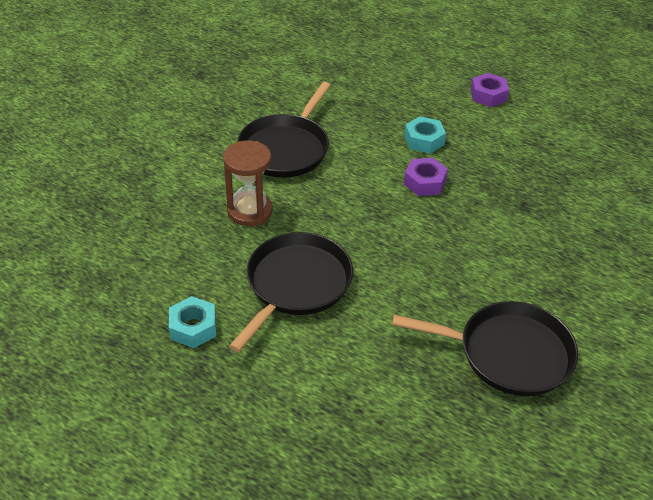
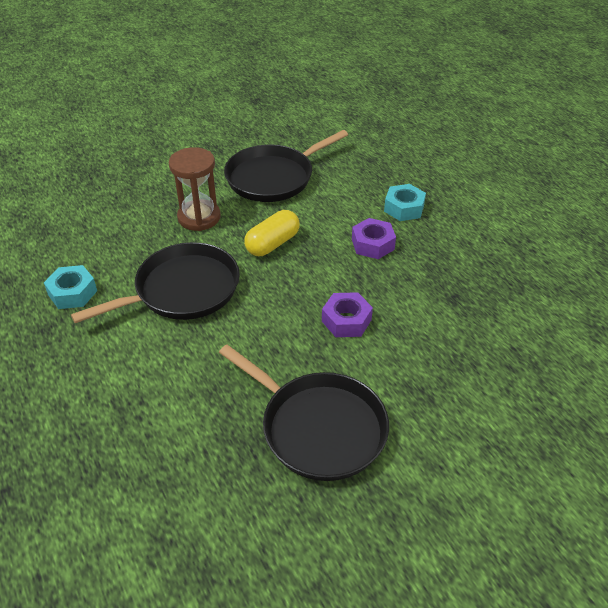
camera: 30 degrees right, 0 degrees up
(339, 212) = (272, 244): none -> yellow capsule
(488, 95) = (503, 187): purple nut -> purple nut (346, 320)

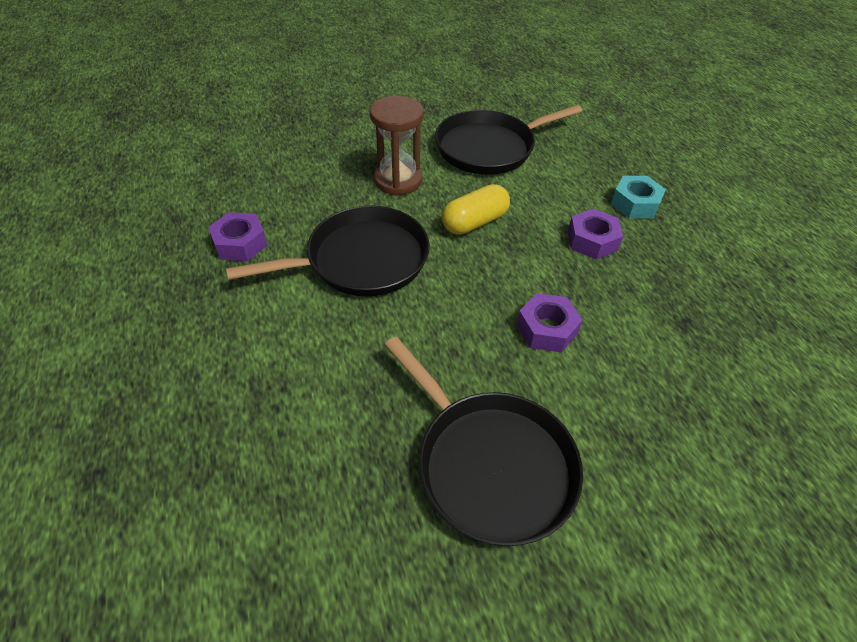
camera: 10 degrees right, 5 degrees up
(72, 293) = (240, 243): turquoise nut -> purple nut

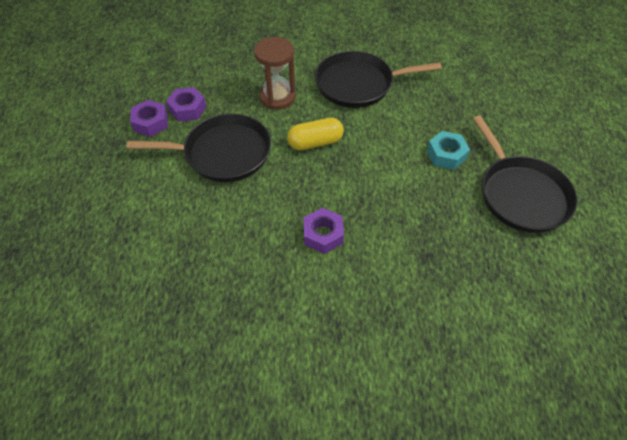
camera: 20 degrees right, 5 degrees up
(489, 464) = (236, 313): black pan -> black pan (520, 194)
(592, 240) = (394, 177): purple nut -> purple nut (187, 109)

